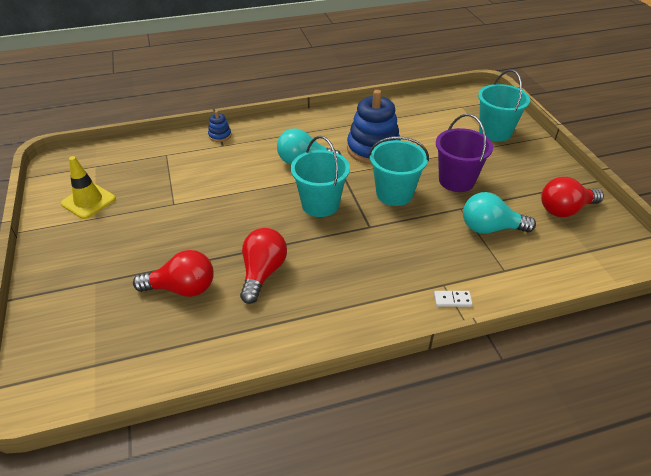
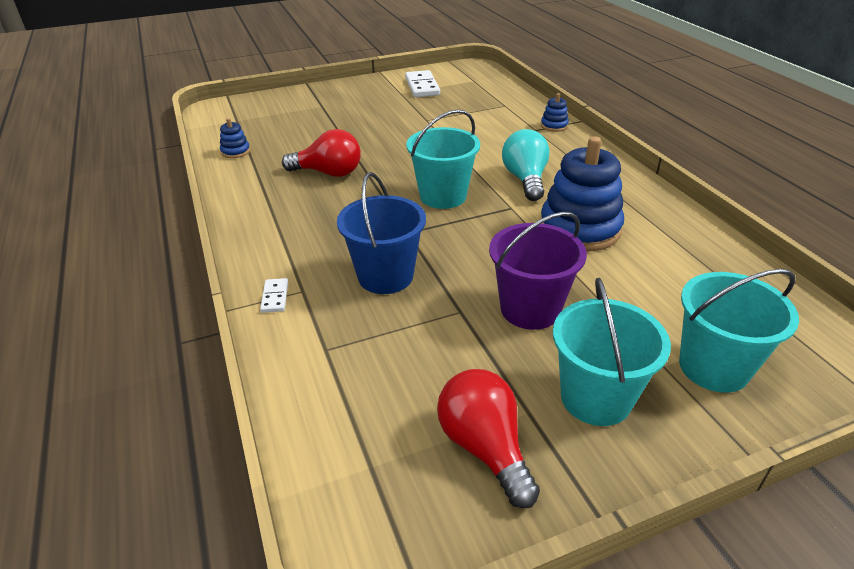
camera: 85 degrees right, 5 degrees down
(88, 201) = (422, 86): yellow traffic cone -> white domino
(182, 288) = (311, 139): red light bulb -> none
(188, 355) = (235, 151): none -> blue stacking toy
(394, 194) = (478, 249): turquoise bucket -> turquoise bucket (595, 398)
(425, 240) = (385, 276): none -> blue bucket
(490, 228) = (417, 340): turquoise light bulb -> none

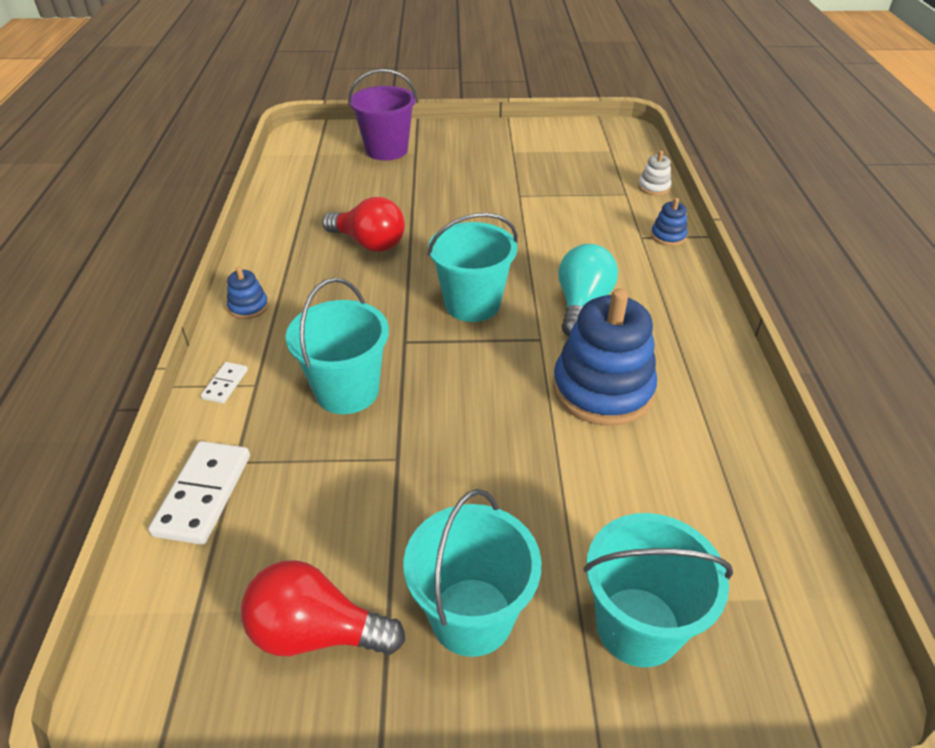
camera: 20 degrees right, 5 degrees up
(235, 151) = (292, 194): blue stacking toy -> blue stacking toy (248, 307)
(385, 276) = (347, 391): blue bucket -> turquoise bucket
(422, 86) = (543, 147): white domino -> white domino (203, 494)
(485, 447) = (316, 632): red light bulb -> red light bulb turned 75 degrees counterclockwise
(522, 98) = (654, 187): none -> white stacking toy
(530, 309) = (474, 479): purple bucket -> purple bucket (386, 150)

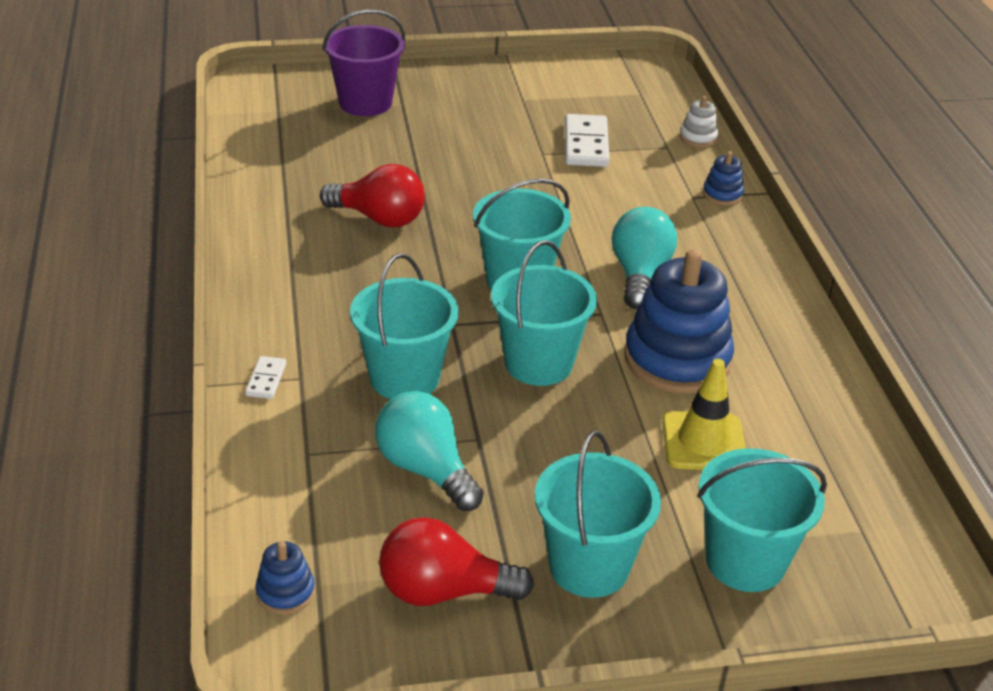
camera: 10 degrees left, 5 degrees down
(203, 494) = (284, 485): white domino -> white domino (586, 144)
(248, 307) = (261, 297): blue stacking toy -> blue stacking toy (285, 592)
(339, 488) = (426, 469): none -> turquoise light bulb
(472, 384) = (538, 363): none -> turquoise bucket
(614, 479) = (703, 442): none -> yellow traffic cone

